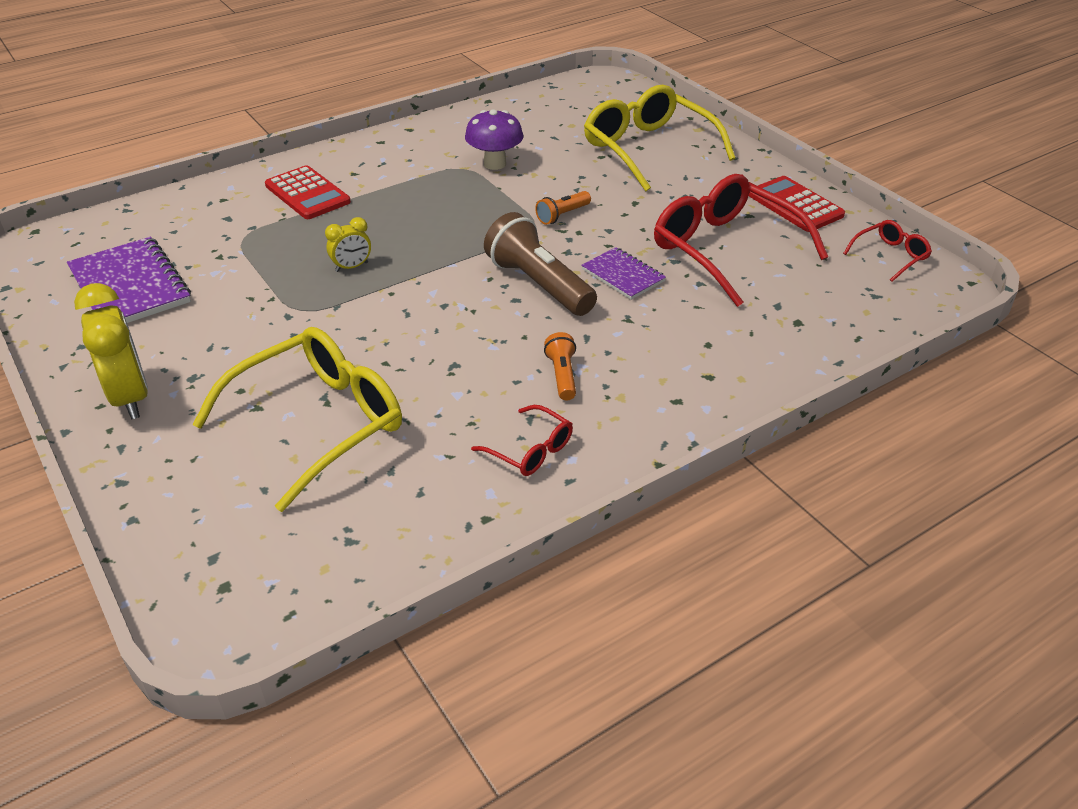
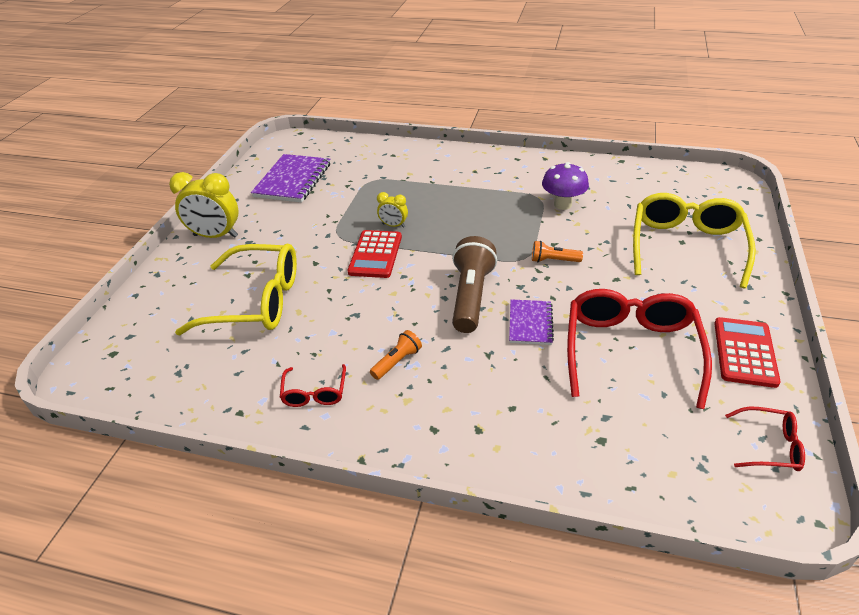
camera: 50 degrees right, 0 degrees up
(130, 397) = (215, 236): yellow clock -> yellow clock turned 75 degrees clockwise
(307, 194) = (434, 171): red calculator -> red calculator (375, 254)

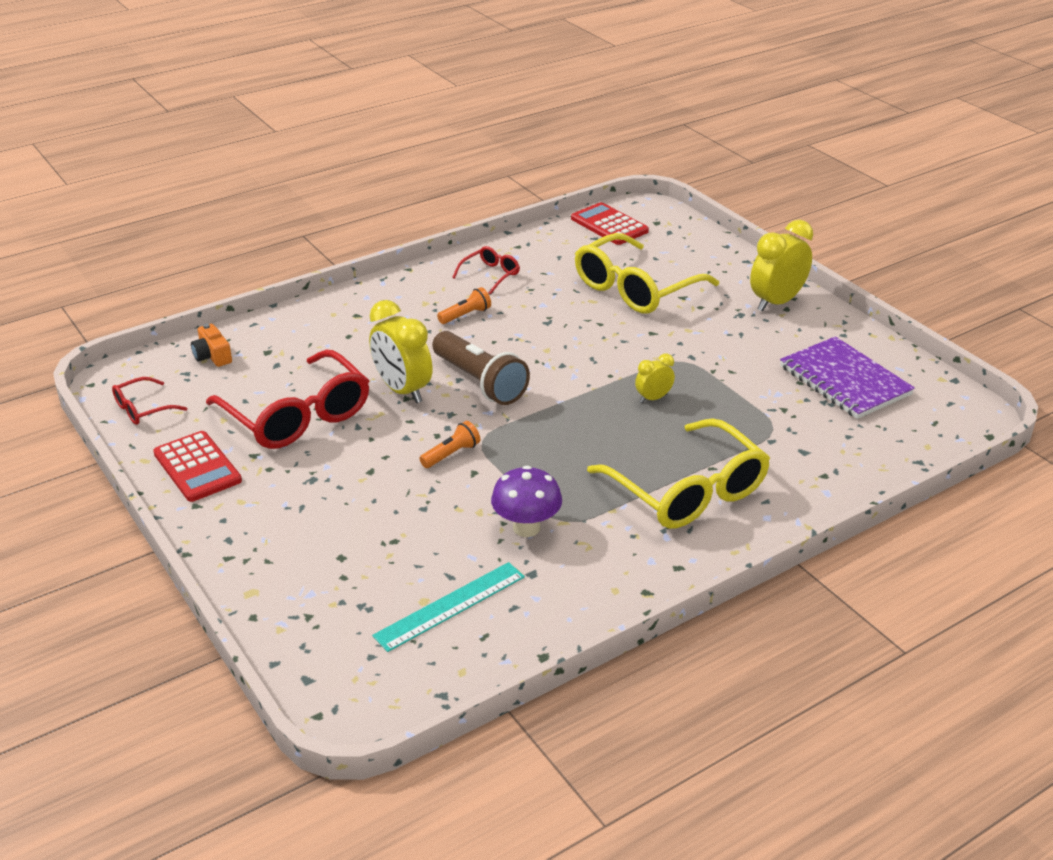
camera: 130 degrees right, 5 degrees down
(314, 393) = (490, 275): red glasses -> red glasses turned 90 degrees clockwise
(375, 254) = (617, 366): red calculator -> red calculator (609, 225)
(397, 362) = (465, 315): orange flashlight -> orange flashlight turned 120 degrees counterclockwise
(530, 323) = (402, 390): purple notebook -> yellow clock
(643, 194) = (450, 606): none -> turquoise ruler
(660, 473) = (212, 356): none -> orange camera
(686, 246) = (331, 553): yellow glasses -> yellow glasses (688, 491)

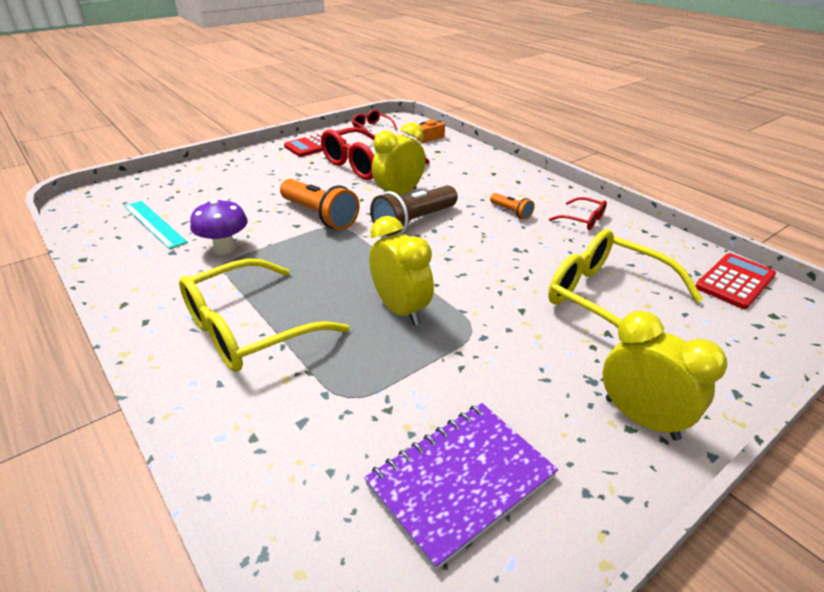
camera: 85 degrees right, 0 degrees up
(451, 454) = (319, 216): orange flashlight -> orange flashlight, size x1.97
(653, 398) = (400, 310): yellow clock -> yellow clock, size x1.91

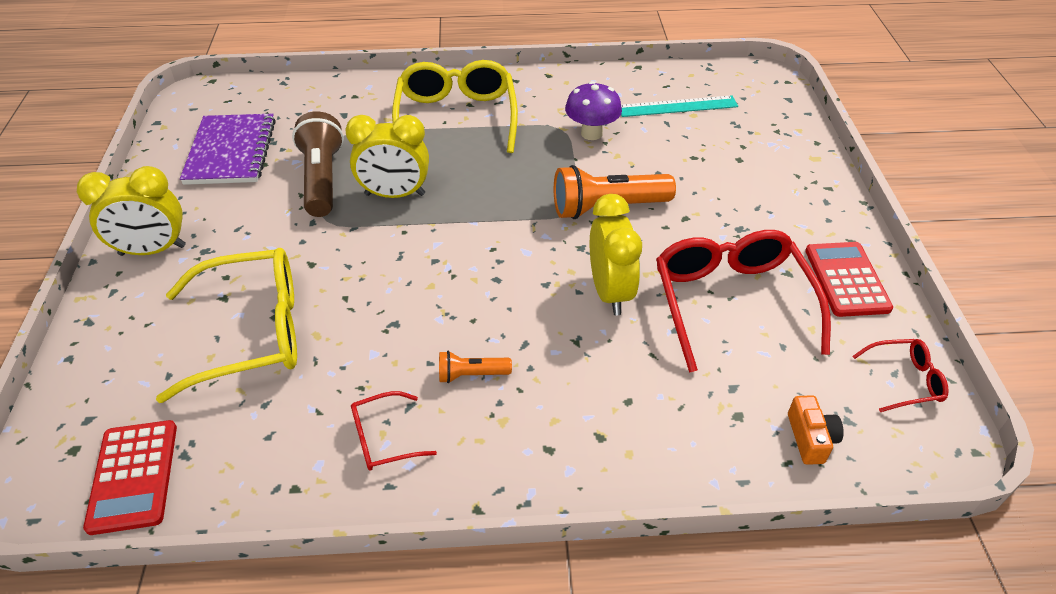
camera: 125 degrees right, 10 degrees up
(414, 222) = (528, 272): brown flashlight -> brown flashlight (322, 179)

